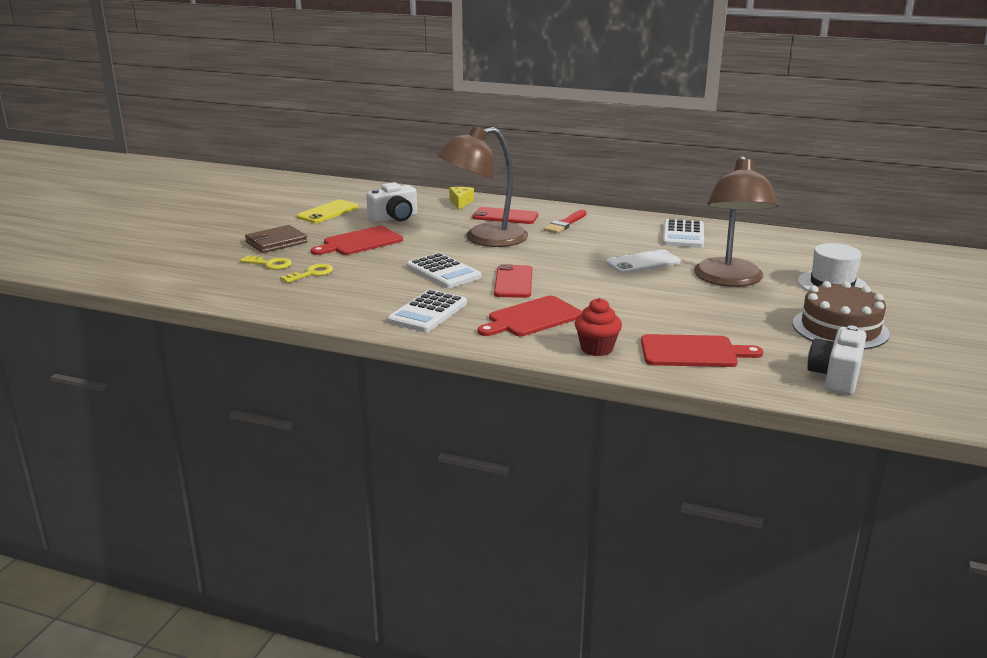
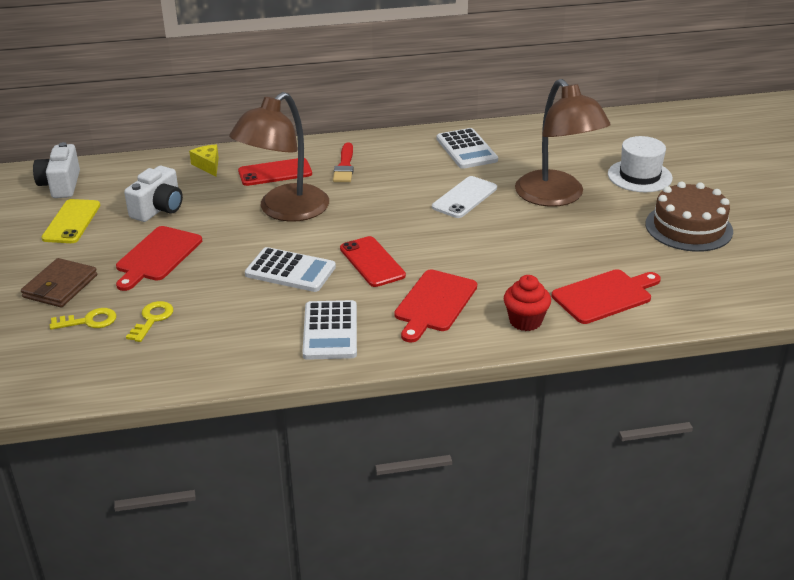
camera: 30 degrees left, 10 degrees up
(835, 377) = (730, 284): white camera -> white camera (61, 185)

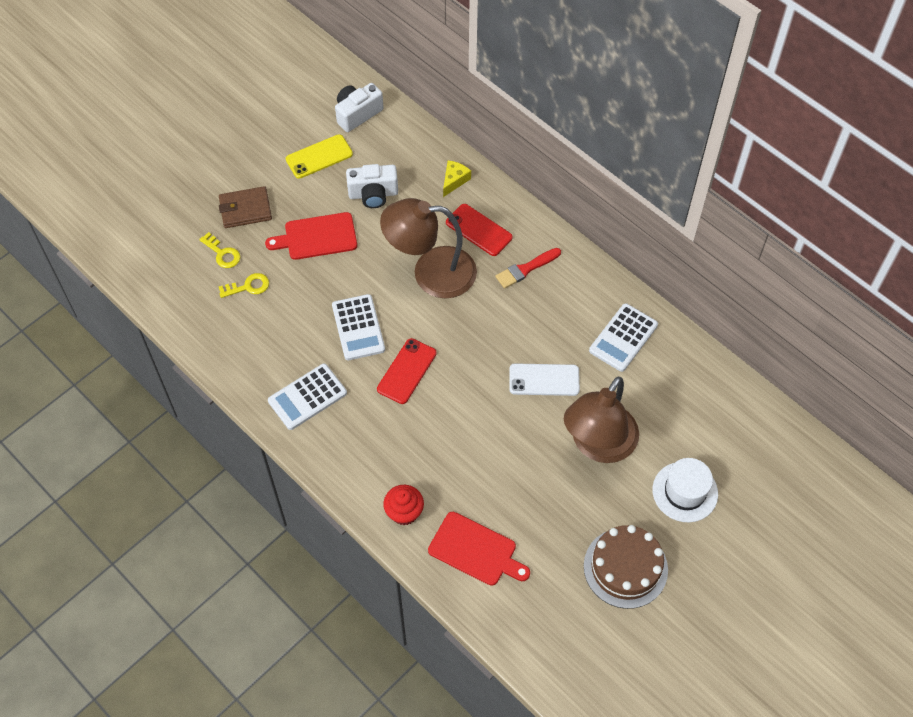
camera: 55 degrees right, 25 degrees up
(434, 303) = (384, 442): red cutting board -> none

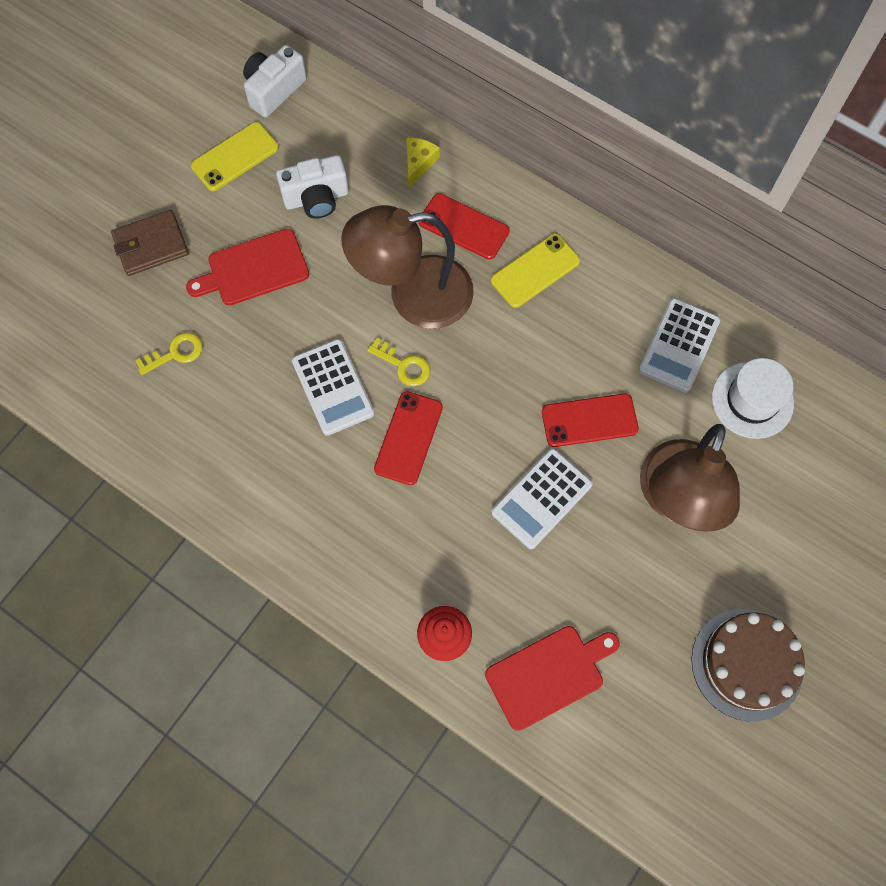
camera: 10 degrees left, 10 degrees up
(222, 253) = (132, 312): yellow key -> yellow key (403, 365)
(307, 397) = (284, 496): white calculator -> white calculator (541, 499)
(476, 550) = (549, 674): red cutting board -> red cutting board turned 45 degrees counterclockwise
(526, 269) = (535, 271): red brush -> yellow phone
(544, 380) = (589, 420): white phone -> red phone
(685, 492) = (800, 545): white hat -> white hat (752, 400)

